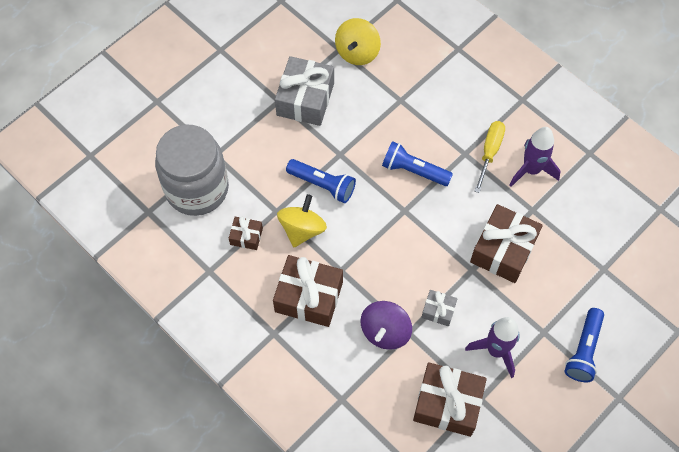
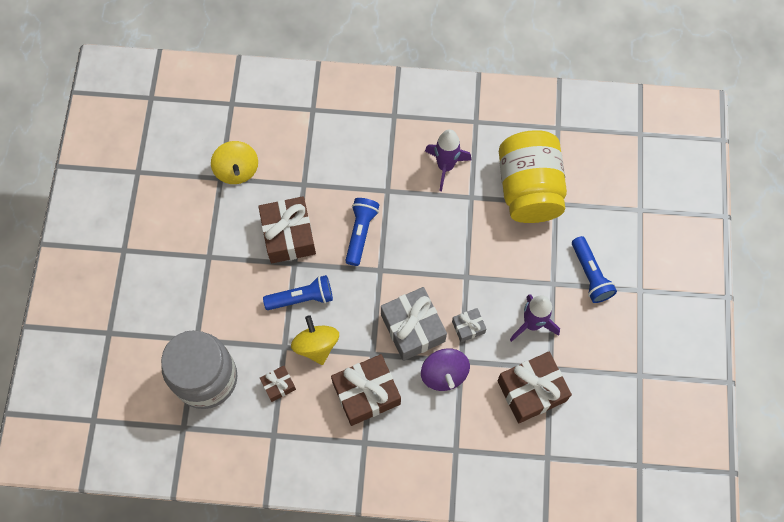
camera: 40 degrees left, 5 degrees up
(305, 99) = (229, 239): grey gift -> grey gift (413, 328)
(414, 170) = (361, 233): blue flashlight -> blue flashlight turned 120 degrees clockwise
(489, 152) = (404, 176): yellow screwdriver -> none
(503, 250) = (476, 244): brown gift -> brown gift (288, 235)
(590, 240) = (529, 189): none -> yellow jar

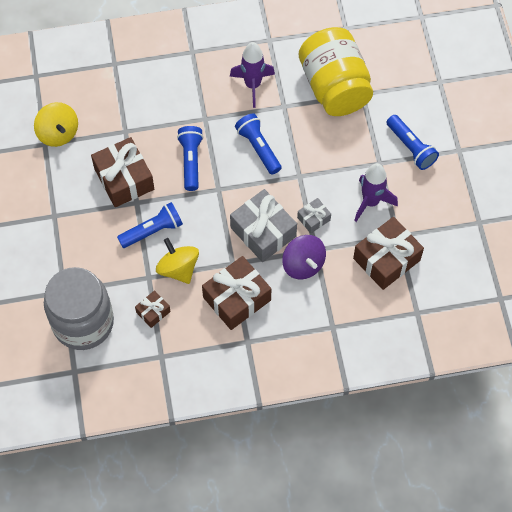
camera: 15 degrees left, 5 degrees down
(433, 236) = (258, 148): none -> blue flashlight

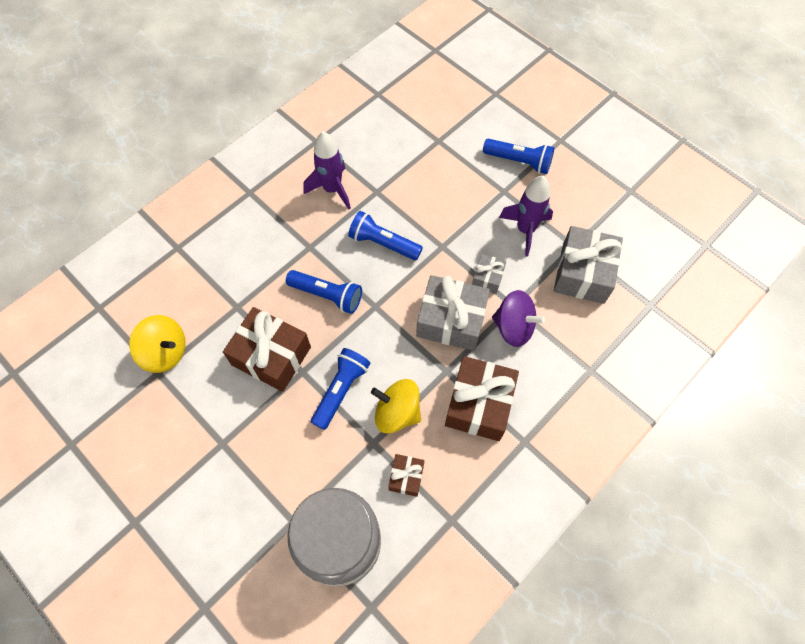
camera: 35 degrees left, 0 degrees up
(191, 161) = (327, 296): blue flashlight -> blue flashlight turned 150 degrees clockwise
(334, 87) = (409, 148): yellow jar -> none
(386, 259) = (583, 273): brown gift -> grey gift

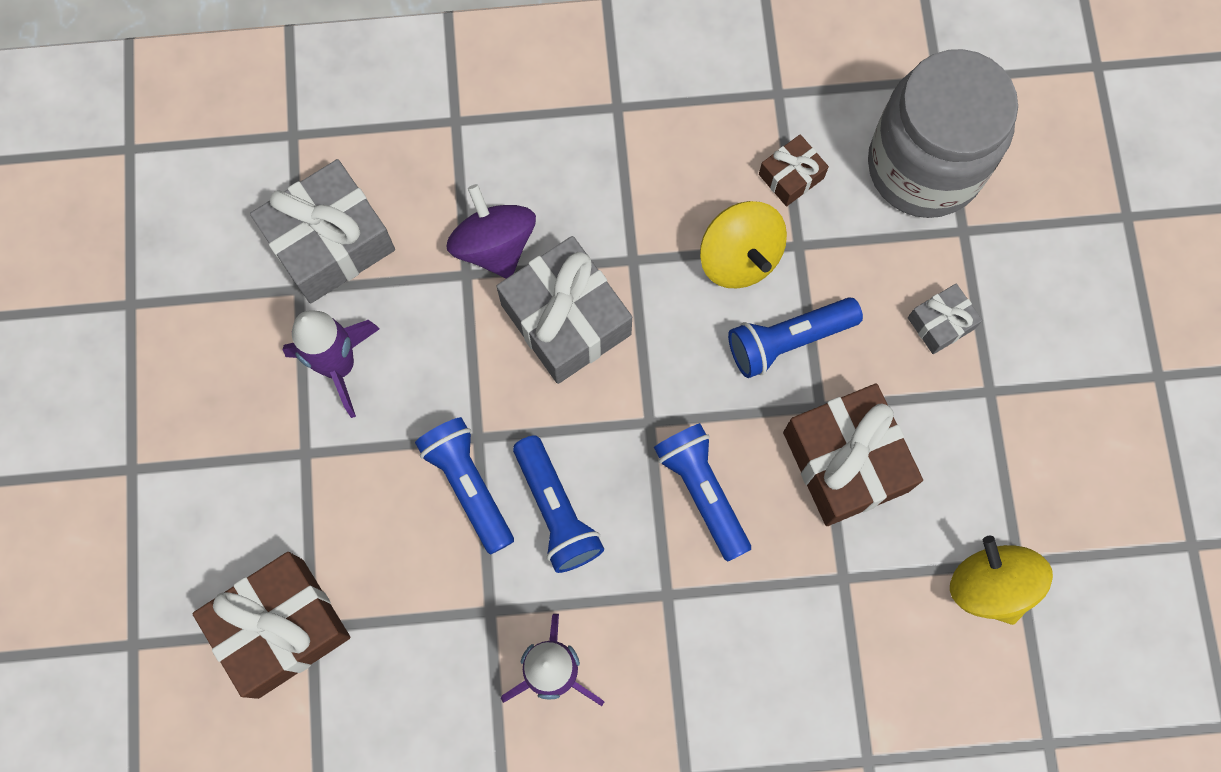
camera: 140 degrees left, 10 degrees up
(479, 404) = (630, 188): brown gift -> brown gift (281, 628)
(487, 277) = (461, 339): grey gift -> grey gift (941, 323)
(519, 162) = (231, 483): blue flashlight -> blue flashlight (469, 485)

